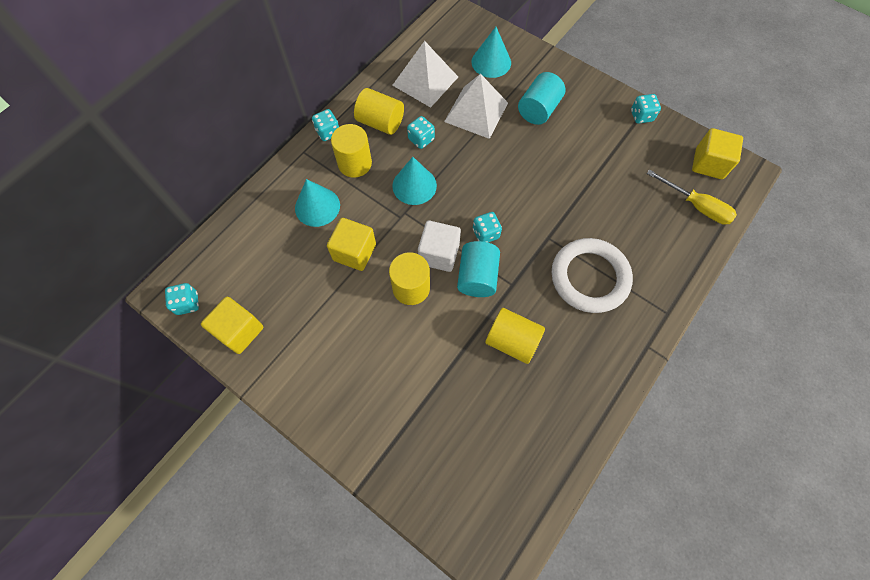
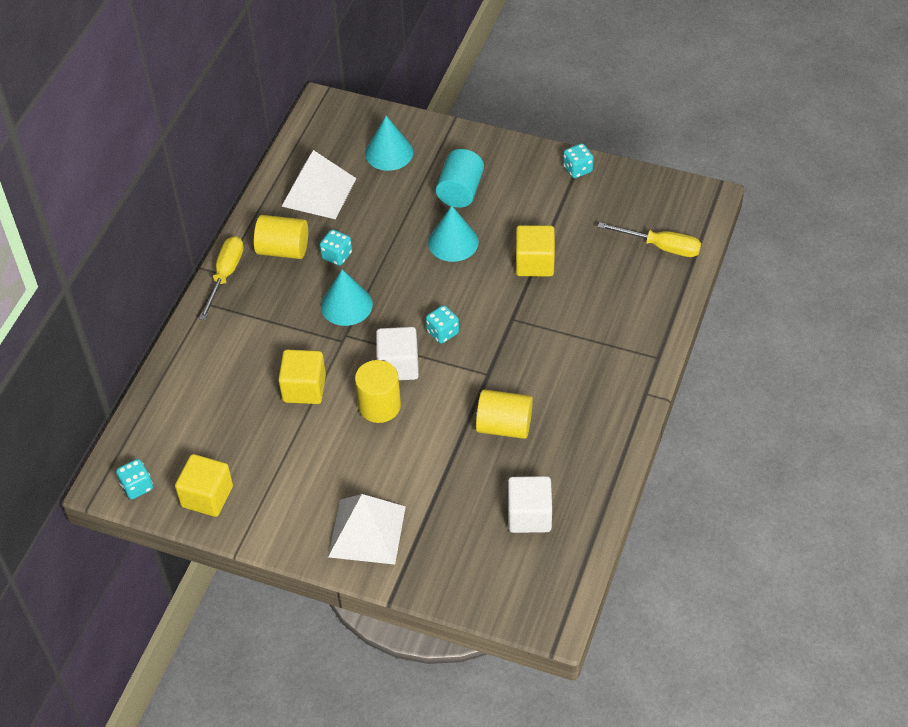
camera: 15 degrees left, 15 degrees down
(317, 206) = (244, 354): turquoise cone -> turquoise cone (453, 242)
(328, 132) = (225, 275): turquoise dice -> yellow screwdriver
(355, 163) = (269, 300): yellow cylinder -> none
(476, 112) = (390, 211): white pyramid -> white pyramid (367, 531)
(477, 277) = (447, 376): turquoise cylinder -> none
(508, 441) = (529, 515): none -> white cube
(589, 277) = (567, 345): white ring -> none
(708, 164) = (664, 201): yellow cube -> yellow cube (534, 263)

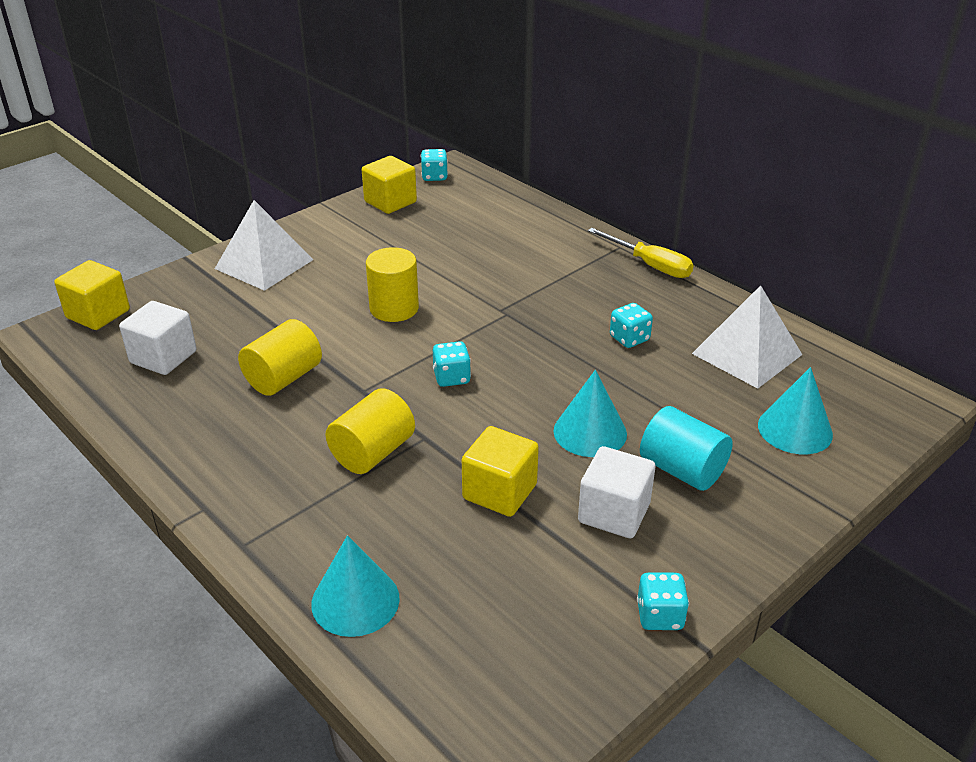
camera: 115 degrees right, 15 degrees down
(283, 249) = (664, 307): yellow cylinder -> yellow cylinder (372, 452)
(304, 388) = (459, 273): yellow cube -> yellow cube (98, 314)
(346, 305) = (548, 325): turquoise cone -> turquoise cone (355, 600)
(398, 366) = (434, 334): white cube -> white cube (614, 513)
(661, 247) = (427, 645): yellow screwdriver -> none

